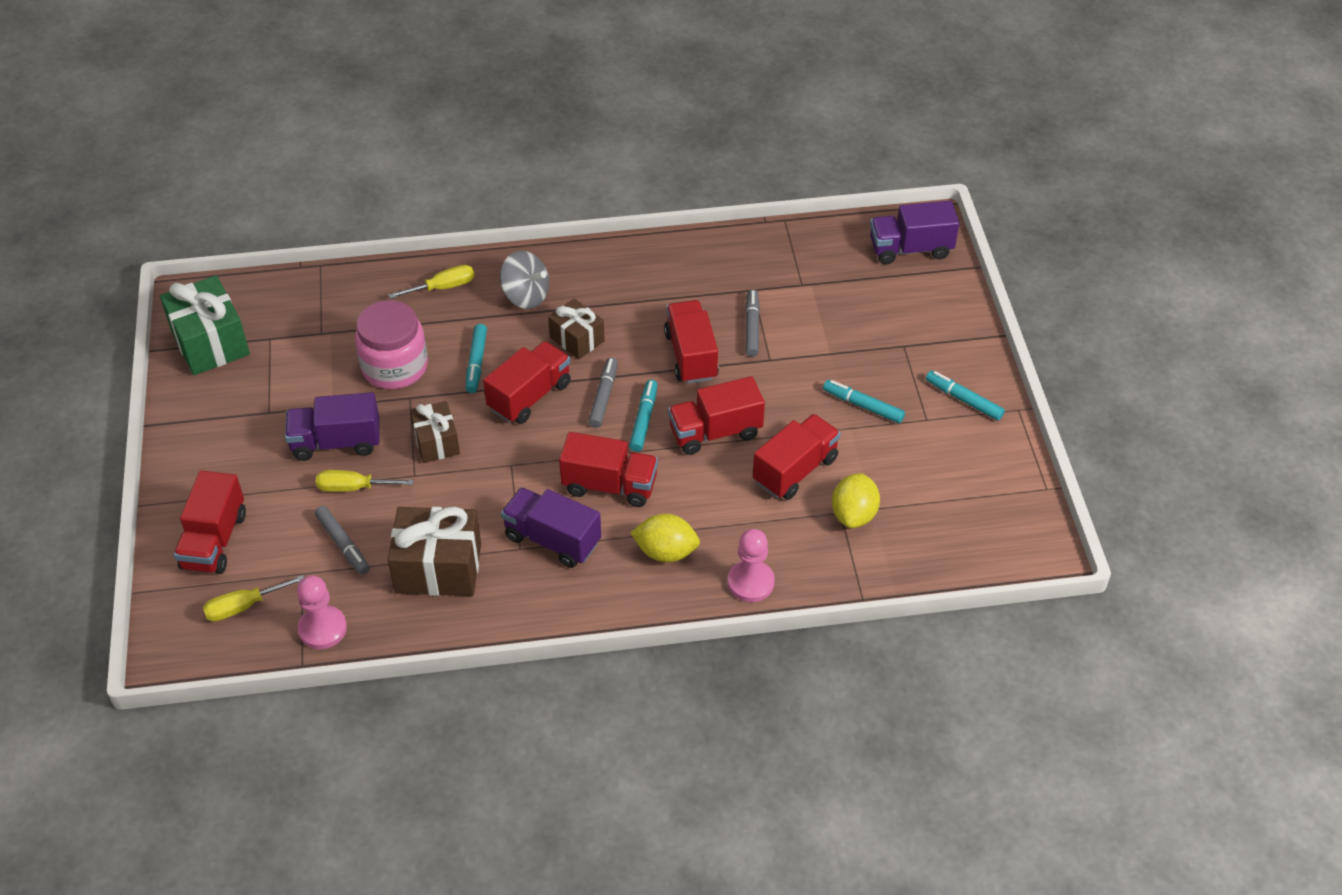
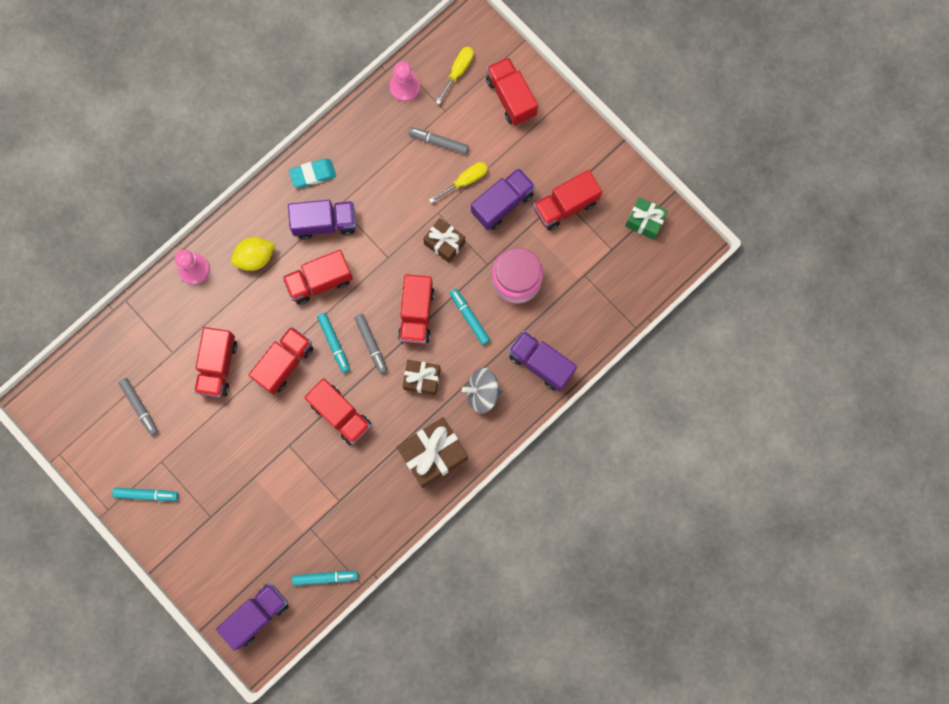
camera: 145 degrees right, 30 degrees up
(210, 342) = (644, 221): green gift -> green gift, size x0.61
(273, 402) = (565, 206): none -> red truck
(438, 568) = (374, 163): brown gift -> brown gift (433, 454)
(443, 287) = (541, 363): yellow screwdriver -> purple truck
(521, 599) = (313, 174): none -> turquoise eraser
(752, 327) = (318, 466): grey marker -> grey marker (140, 407)
(854, 514) = (163, 356): yellow lemon -> none
(863, 406) = (207, 446): turquoise marker -> turquoise marker (325, 577)

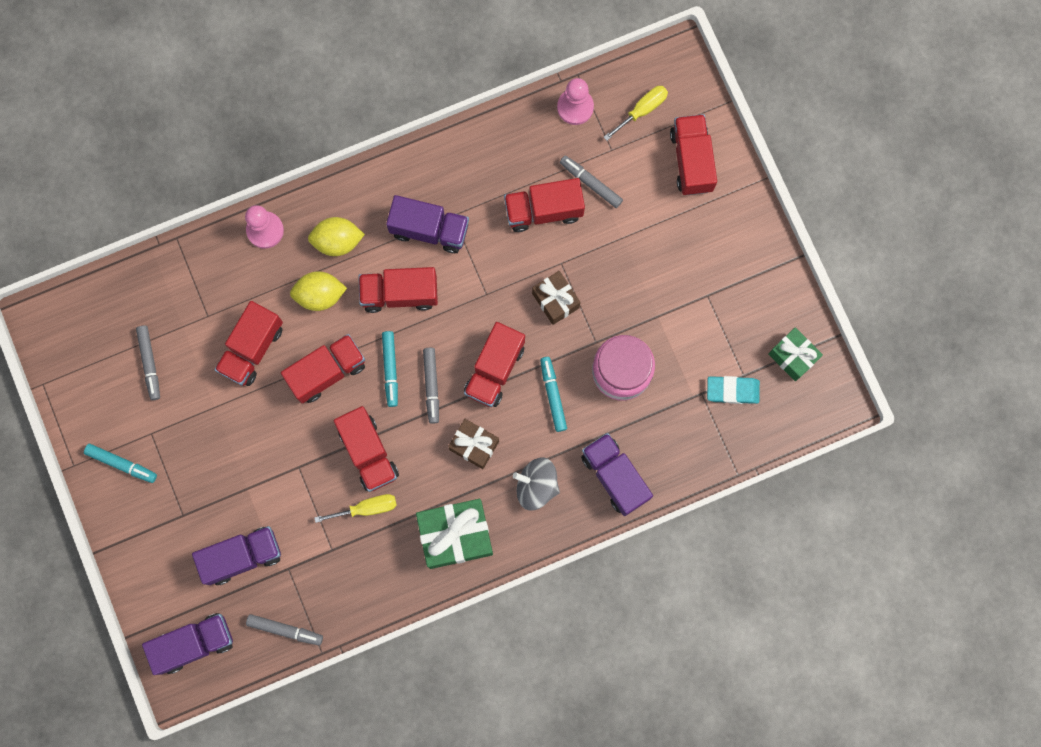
camera: 20 degrees right, 0 degrees up
(256, 305) = (320, 295): none -> yellow lemon
(313, 174) = (436, 170): turquoise eraser -> turquoise eraser (732, 390)
(325, 577) = (285, 630): turquoise marker -> grey marker
(433, 454) = (455, 535): brown gift -> green gift
(465, 181) = (605, 238): yellow screwdriver -> yellow screwdriver (367, 508)
(502, 203) = (637, 278): purple truck -> purple truck (242, 556)
(565, 206) = (708, 307): red truck -> red truck (543, 210)

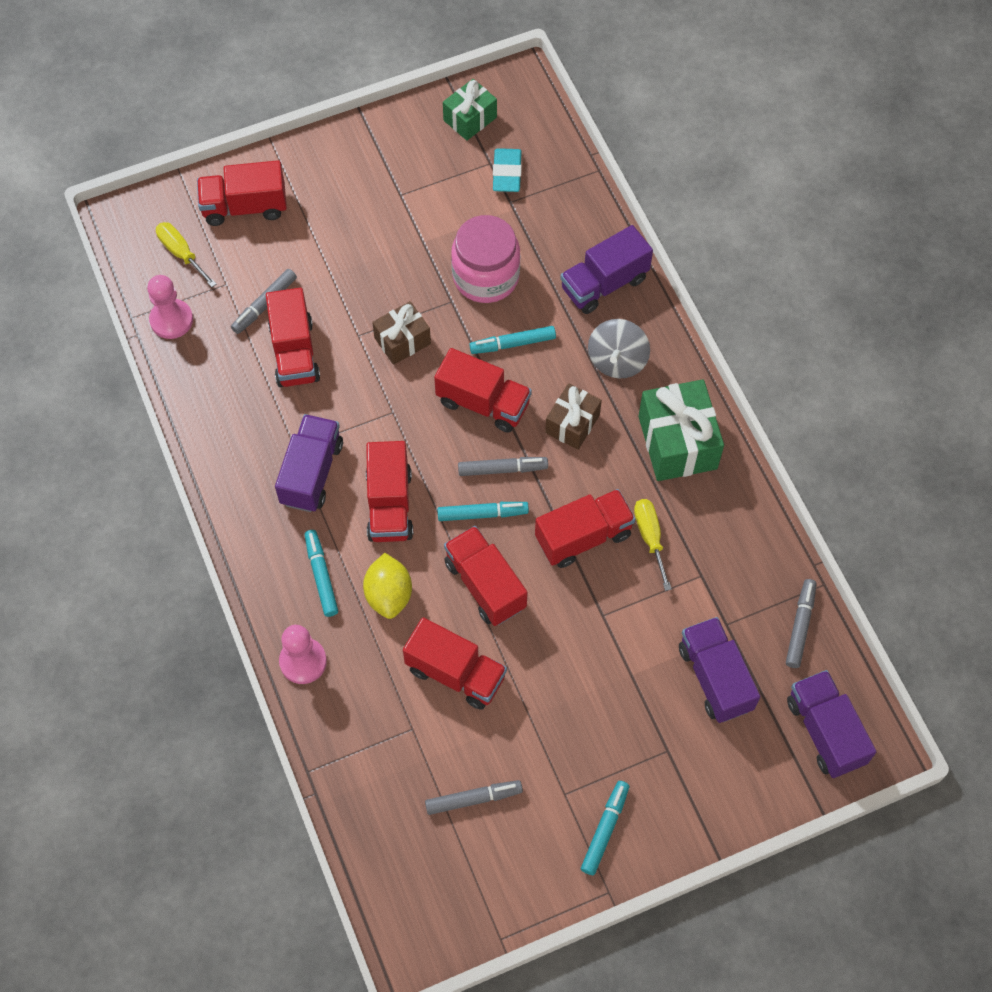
camera: 90 degrees left, 15 degrees down
(337, 241) = (321, 576): yellow lemon -> turquoise marker

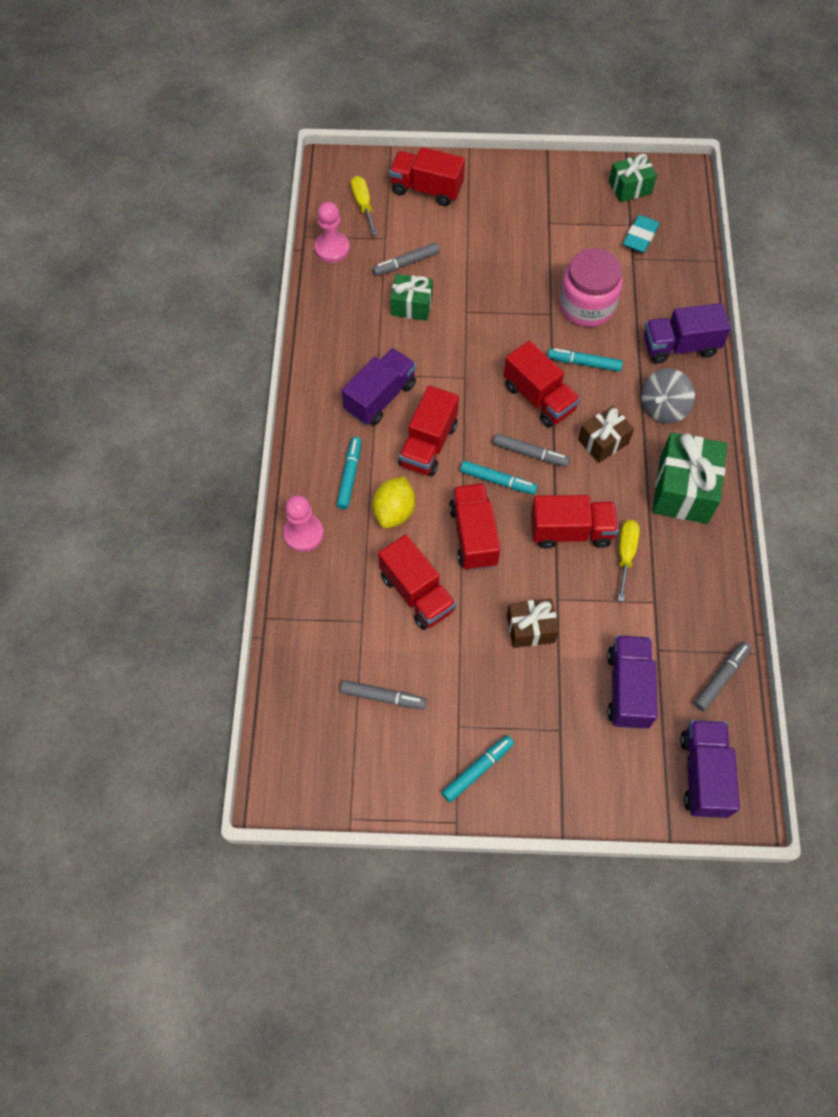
camera: 25 degrees right, 0 degrees up
(294, 352) = (411, 306): red truck -> green gift
(402, 341) = (498, 328): brown gift -> brown gift (530, 628)

